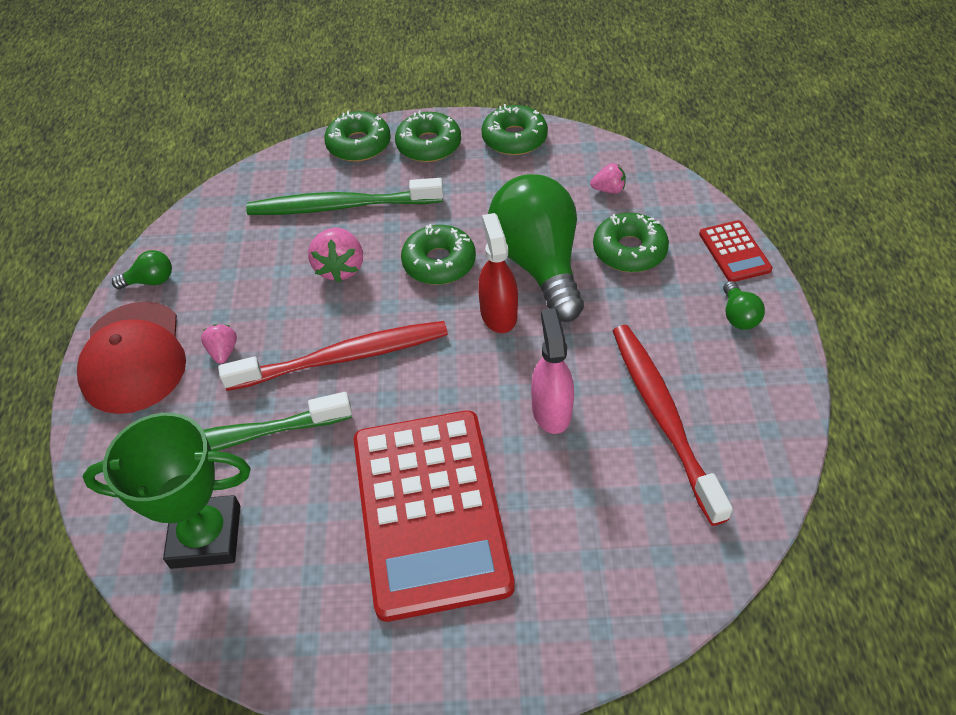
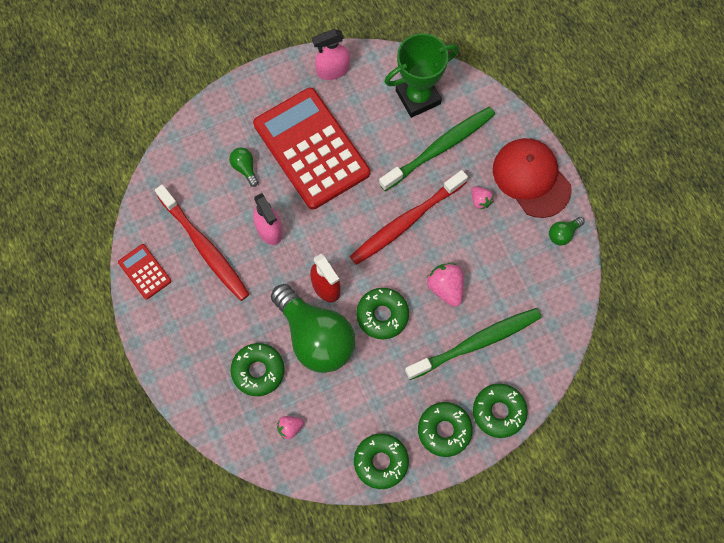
camera: 155 degrees right, 20 degrees up
(320, 647) = (333, 70): none -> pink spray bottle
(734, 252) = (186, 395): red calculator -> red calculator (144, 272)
(738, 316) = (174, 338): green light bulb -> green light bulb (245, 168)

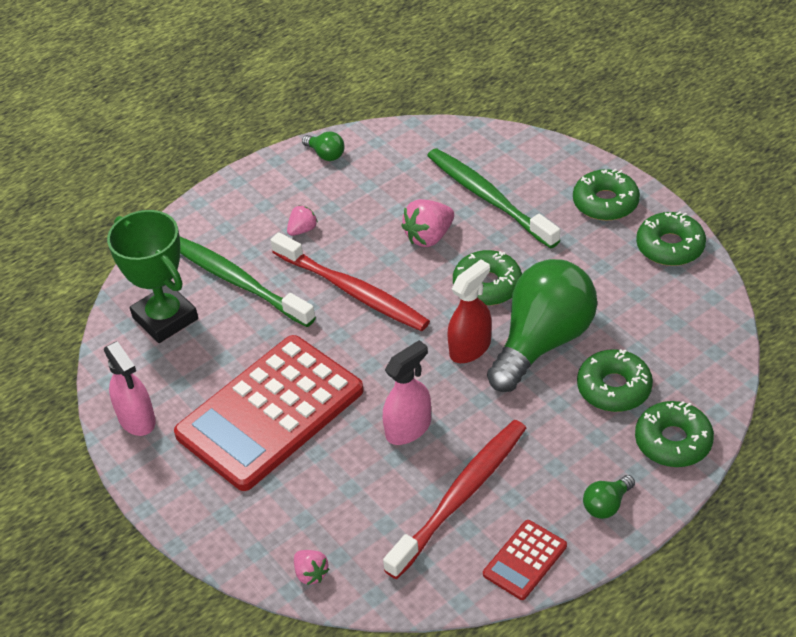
camera: 100 degrees left, 25 degrees down
(245, 168) = (320, 482): green light bulb -> green light bulb (606, 505)
(290, 428) = (672, 338): pink strawberry -> pink strawberry (311, 574)
(499, 412) = (562, 165): green donut -> green donut (673, 441)
(531, 178) = (260, 192): red cap -> none

